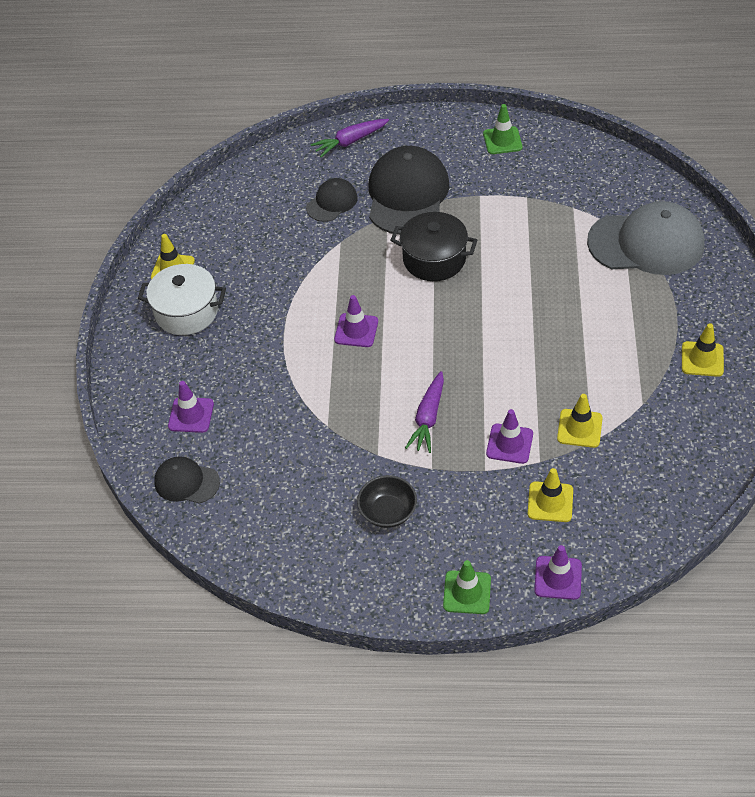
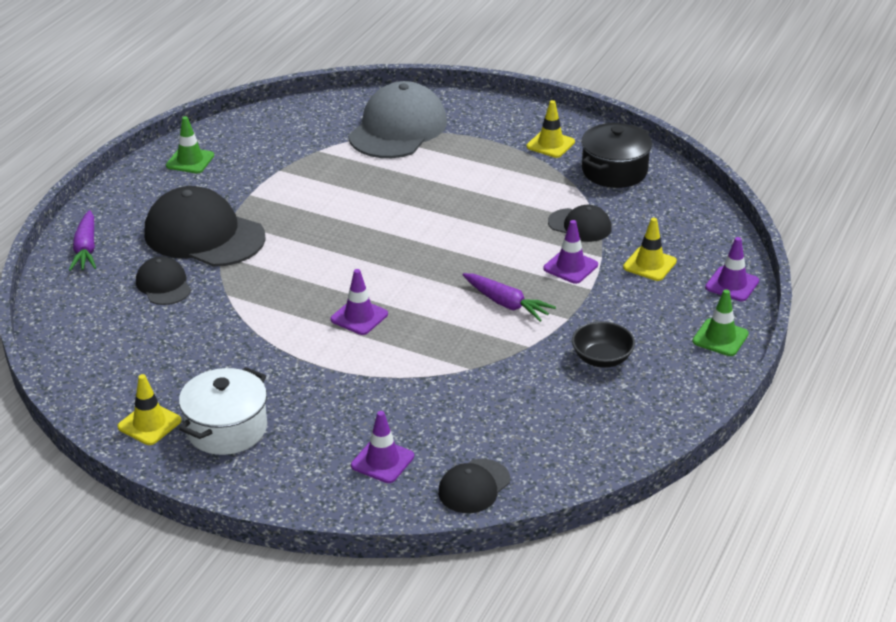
camera: 70 degrees left, 15 degrees down
(434, 259) = (308, 244): black pot -> black pot (614, 171)
(579, 428) = (580, 225): yellow traffic cone -> black cap

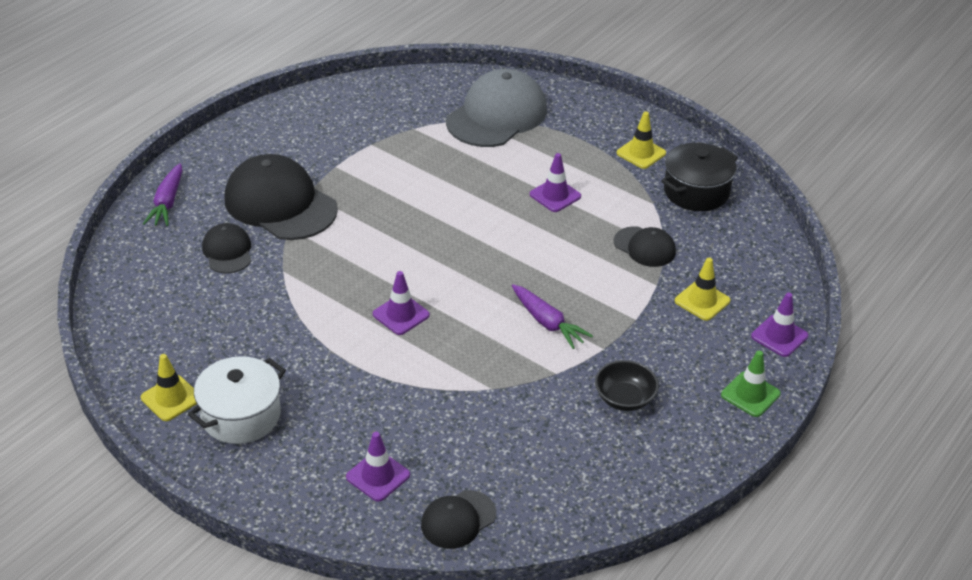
camera: 10 degrees right, 5 degrees up
(190, 161) = (290, 122): green traffic cone -> none
(570, 267) = (622, 291): purple traffic cone -> purple traffic cone (555, 195)

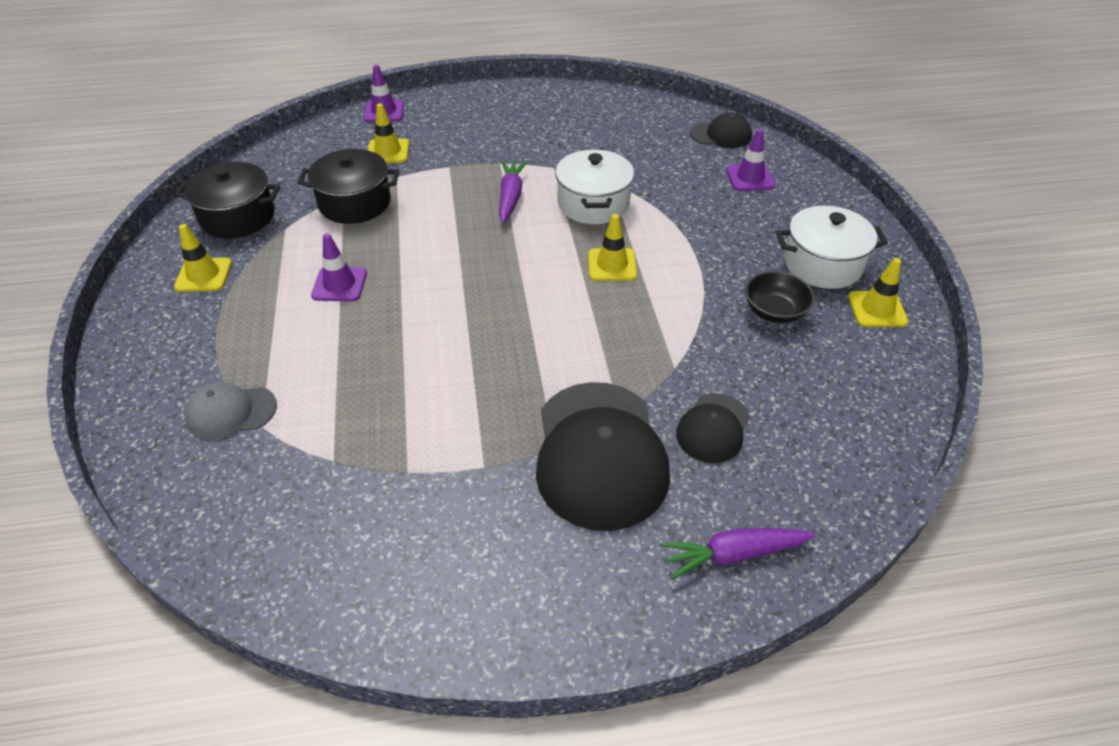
camera: 135 degrees left, 5 degrees up
(167, 202) = (733, 554): purple carrot -> purple carrot turned 150 degrees counterclockwise
(401, 315) = (612, 265): purple traffic cone -> yellow traffic cone
(478, 358) = (593, 204): none -> white pot
(497, 115) = (231, 412): grey cap -> grey cap, size x0.52
(624, 399) = (533, 134): black bowl -> black bowl (774, 312)
(644, 247) = (355, 203): black cap -> black pot
(750, 394) = (457, 99): green traffic cone -> none

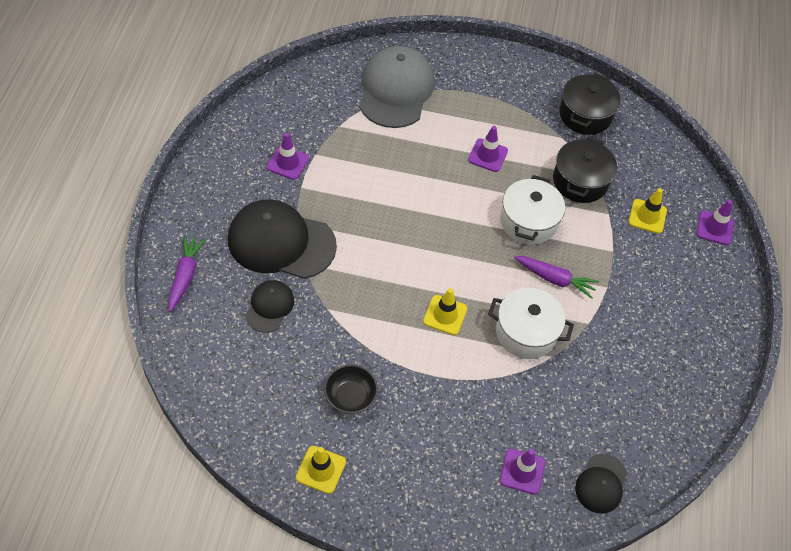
camera: 105 degrees right, 10 degrees up
(204, 275) = (525, 91): yellow traffic cone -> none
(231, 412) = (396, 90): grey cap -> grey cap, size x1.94
(440, 502) = (288, 163): none -> purple traffic cone
(713, 428) = (269, 307): black cap -> black cap turned 60 degrees clockwise
(822, 264) = (386, 462): white pot -> white pot (528, 222)

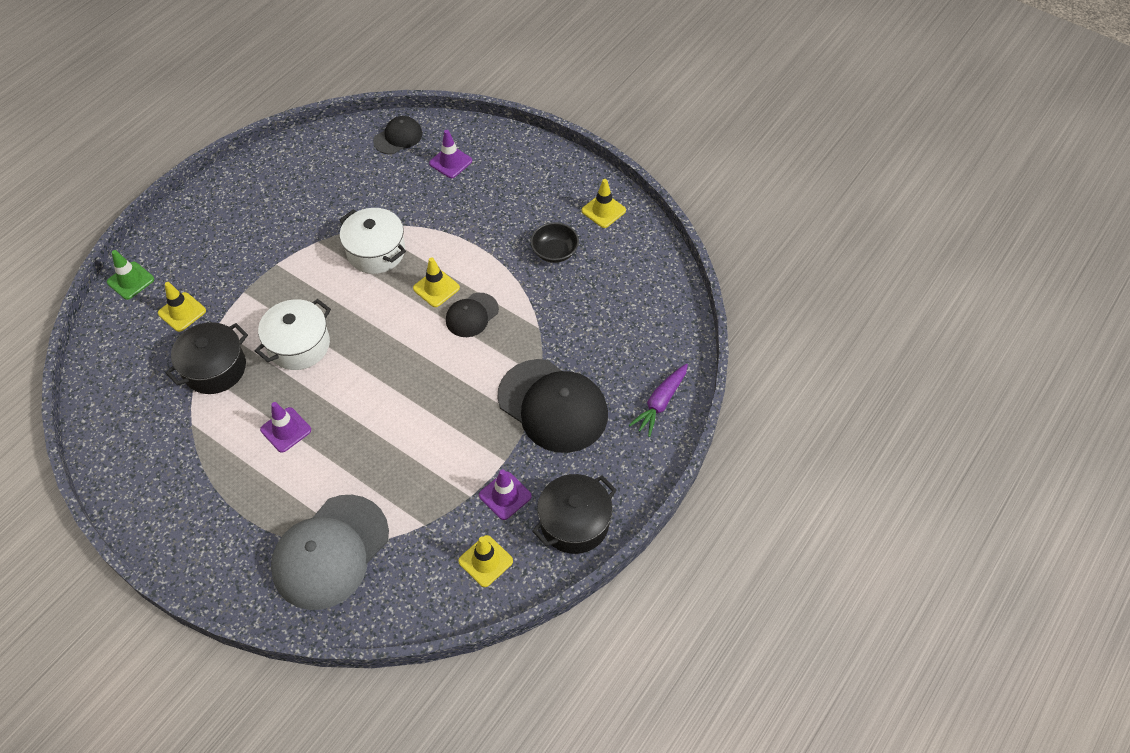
camera: 150 degrees left, 0 degrees up
(269, 307) = (591, 347): black cap -> black cap (472, 315)
(280, 117) = (485, 561): none -> yellow traffic cone
(554, 279) = (317, 285): purple carrot -> none
(585, 115) = (143, 442): black pot -> black pot (574, 523)
(715, 228) = (130, 281): purple traffic cone -> green traffic cone

